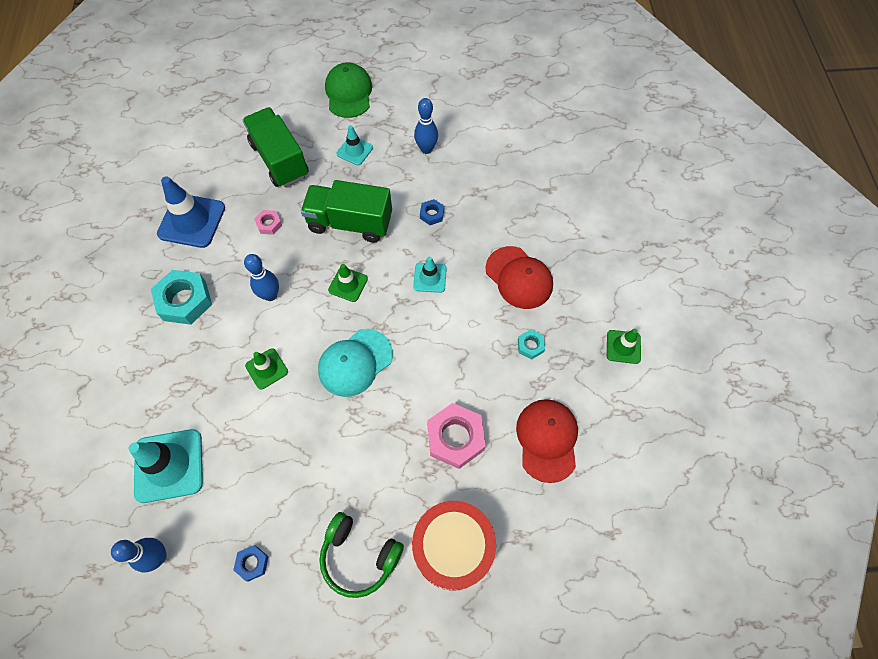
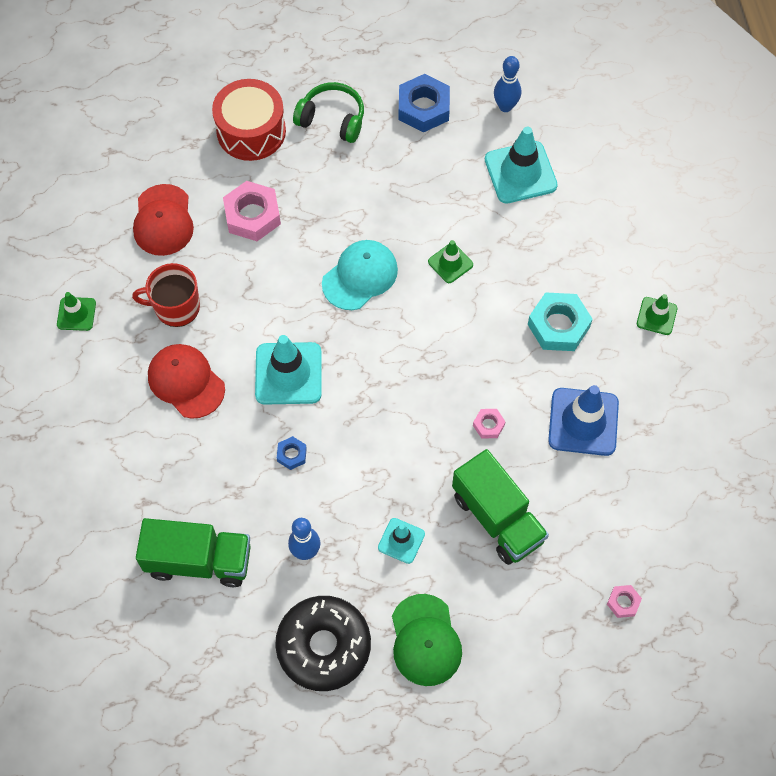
camera: 175 degrees right, 0 degrees up
(206, 104) = (623, 602): none -> pink nut
(252, 563) = (423, 108): blue nut -> blue nut, size x2.01
(270, 295) = (465, 339): blue bowling pin -> none
(348, 284) = (381, 358): green traffic cone -> green traffic cone (656, 316)
(350, 223) = (390, 435): green truck -> green truck (199, 561)
(419, 94) = (324, 646): none -> black donut
(430, 278) = (288, 373): turquoise traffic cone -> turquoise traffic cone, size x1.81
(530, 346) = (176, 307): turquoise nut -> red mug

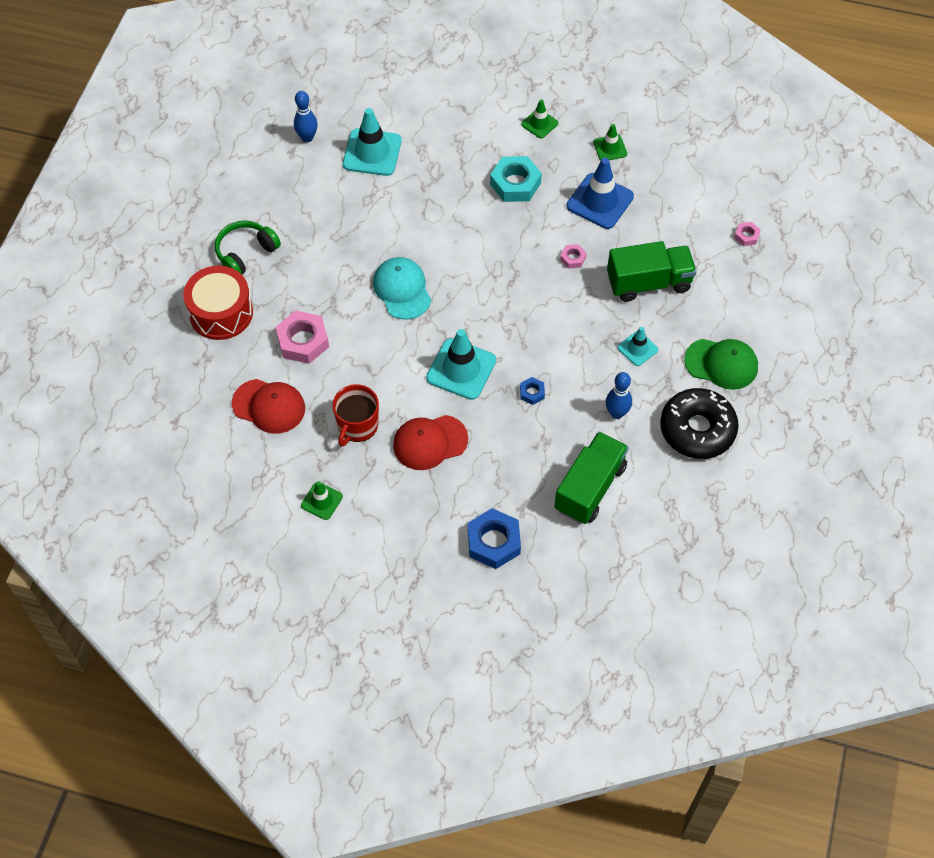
camera: 65 degrees left, 5 degrees down
(423, 108) = (274, 189): blue nut -> blue nut (493, 542)
(450, 263) = (424, 227): green traffic cone -> green traffic cone (610, 148)

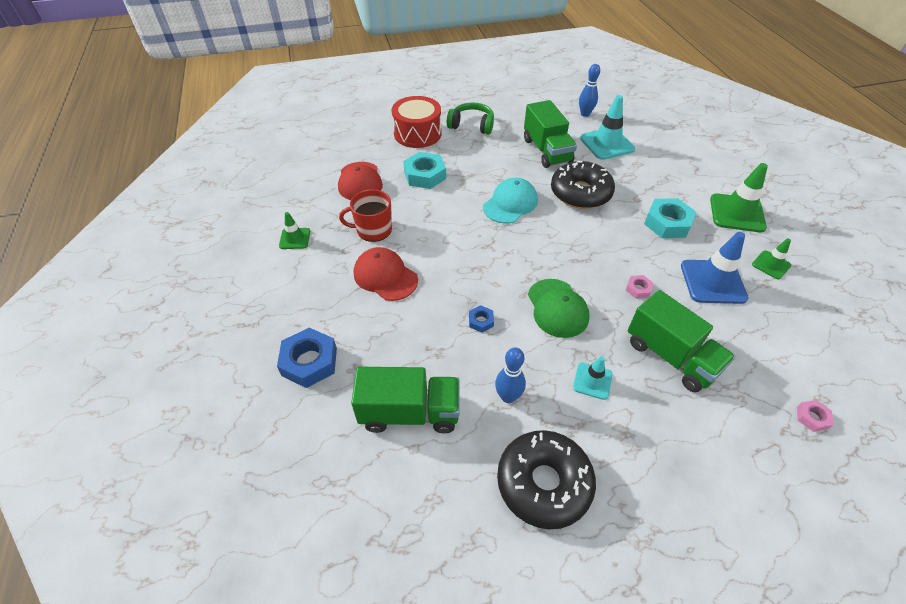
camera: 60 degrees right, 10 degrees down
(303, 341) = (425, 175): pink nut -> turquoise nut
(343, 211) = (546, 151): none -> green truck
(428, 223) = (580, 193): none -> black donut
(461, 369) = (468, 265): turquoise traffic cone -> none
(539, 124) = (737, 213): green traffic cone -> green traffic cone, size x1.81
(721, 364) = (641, 468): green cap -> green cap (557, 308)

